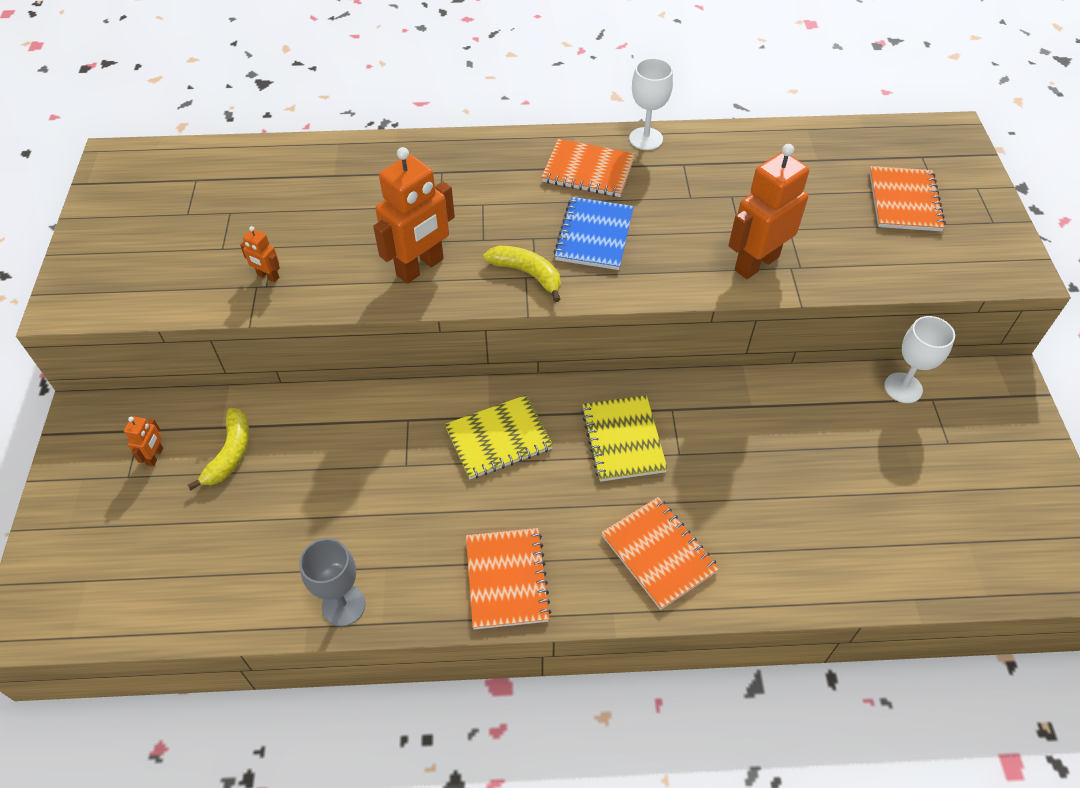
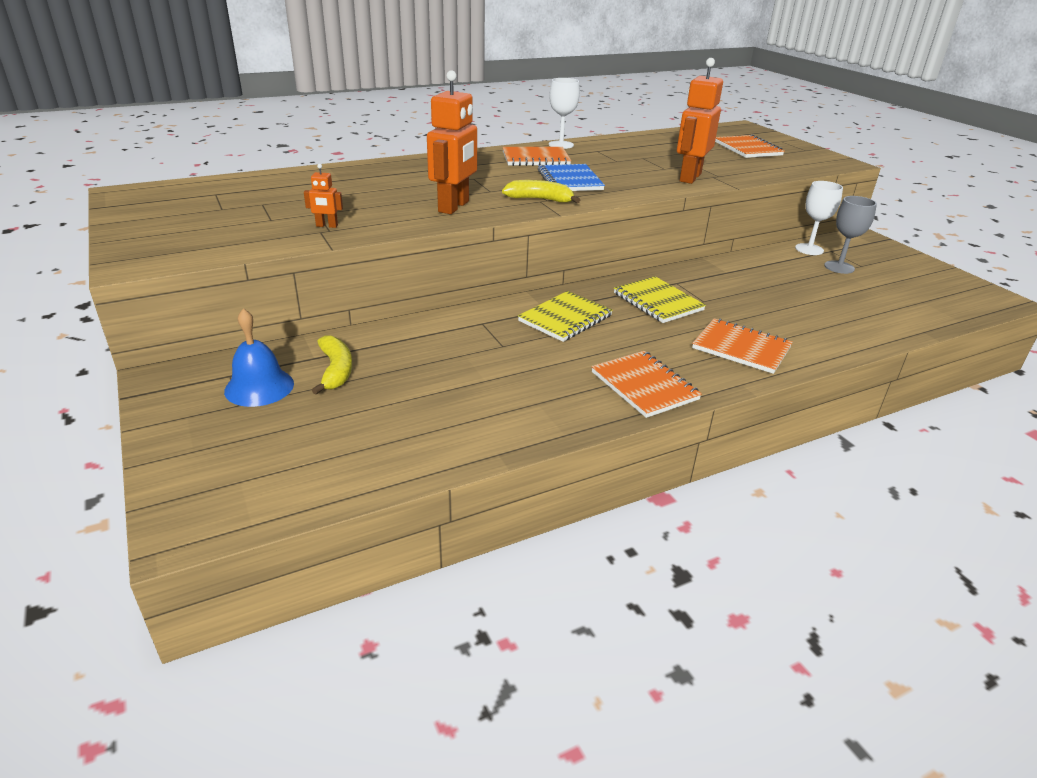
camera: 25 degrees left, 20 degrees down
(155, 456) = (259, 387): orange robot -> blue bell
(343, 605) = (521, 432): grey goblet -> grey goblet (839, 267)

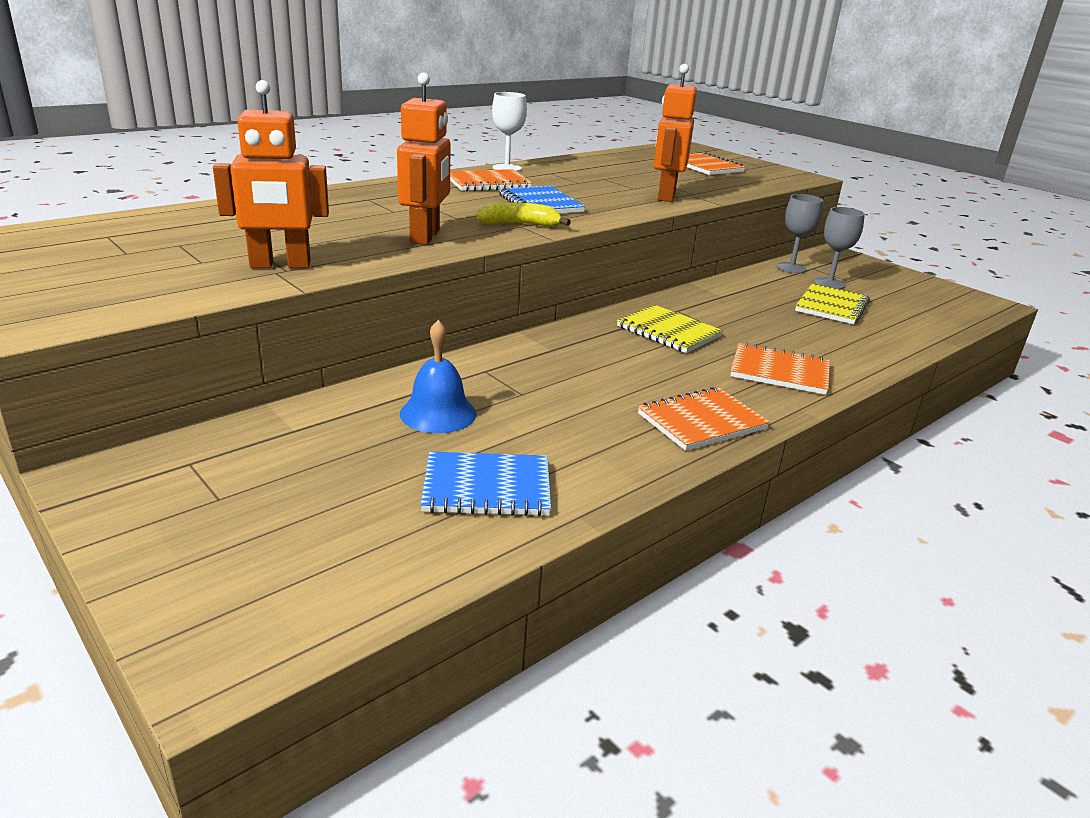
camera: 15 degrees left, 5 degrees down
(259, 387) = (237, 473): blue bell -> blue bell (438, 413)
(327, 226) = (280, 265): orange robot -> orange robot, size x2.20
(335, 370) = (330, 442): yellow banana -> none
(436, 421) = (487, 488): none -> blue notebook
(565, 318) = (578, 357): yellow notebook -> yellow notebook (831, 306)
(644, 386) = (701, 421): orange notebook -> orange notebook turned 75 degrees counterclockwise
(809, 249) = (791, 268): white goblet -> grey goblet

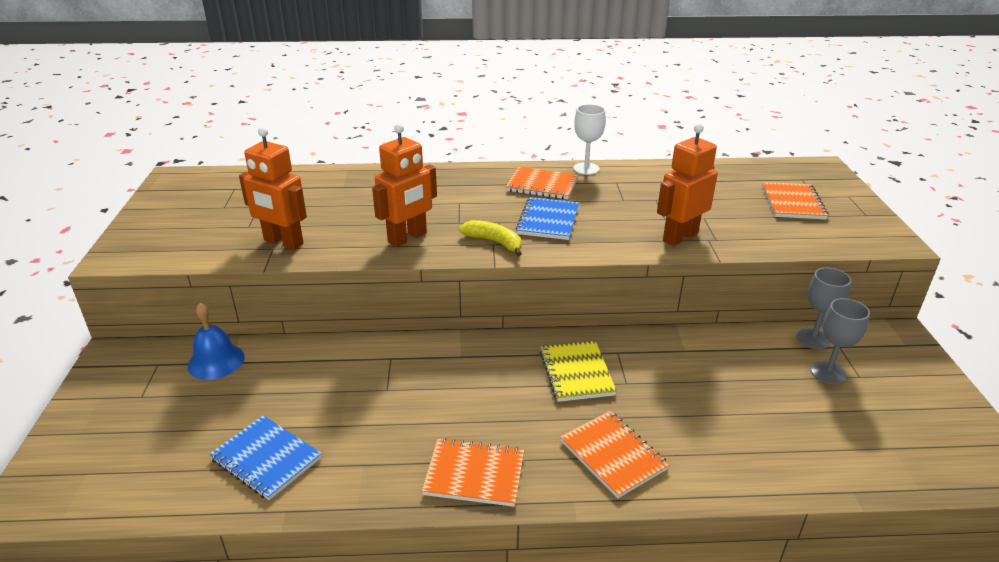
camera: 40 degrees right, 5 degrees up
(438, 413) = (316, 384): blue bell -> blue bell (216, 361)
(831, 306) = (785, 402): yellow notebook -> none

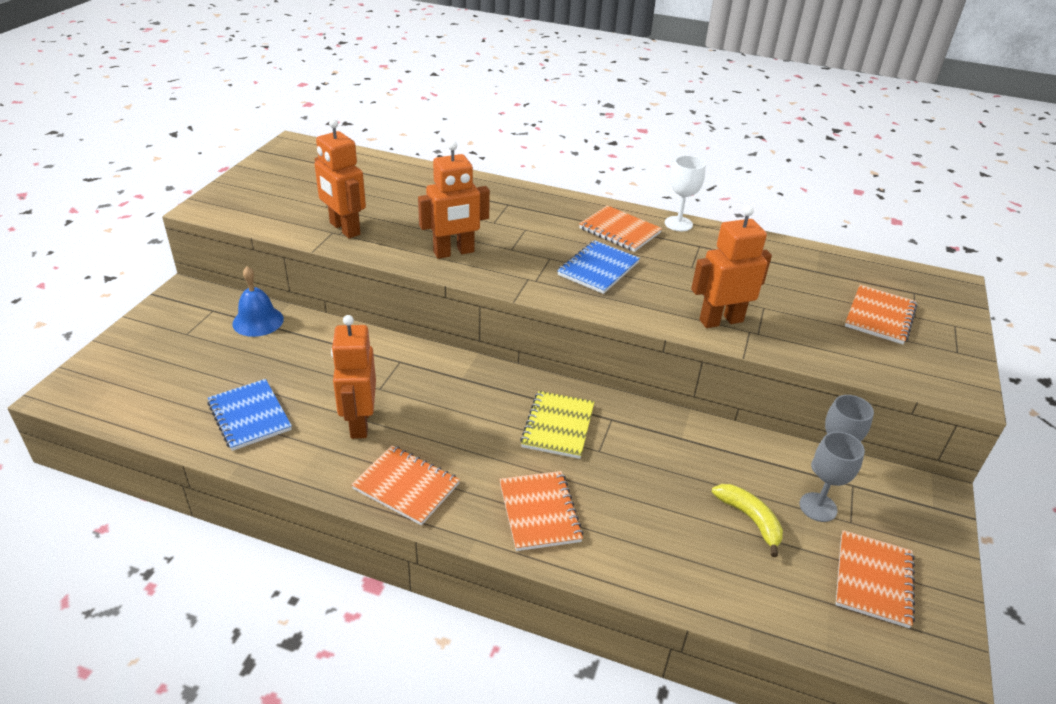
camera: 20 degrees right, 5 degrees up
(388, 429) = (359, 423): none -> orange robot
(494, 242) = (530, 277): yellow banana -> yellow banana (750, 519)
(909, 417) = (873, 580): none -> orange notebook

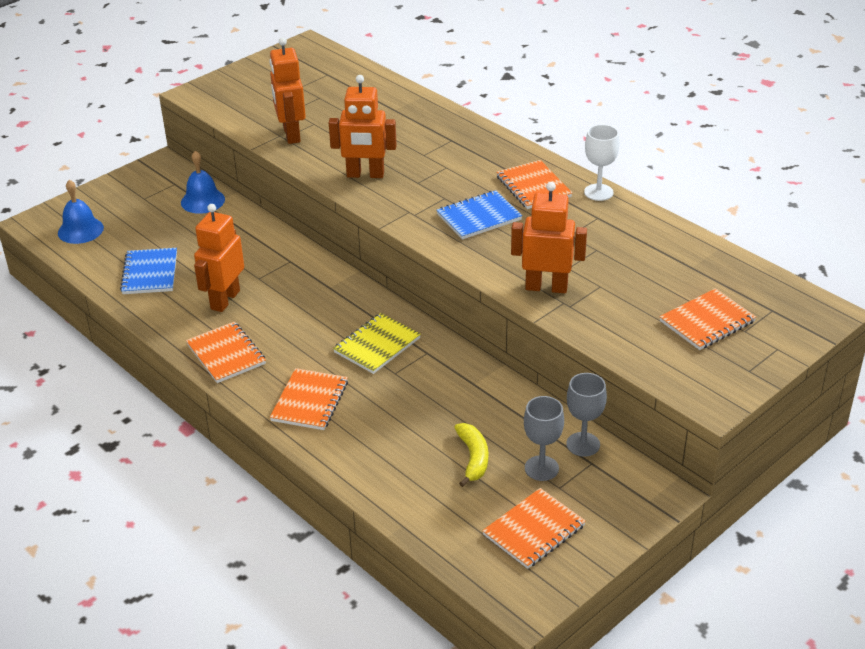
camera: 30 degrees right, 0 degrees up
(129, 388) = (80, 230): none -> blue bell

